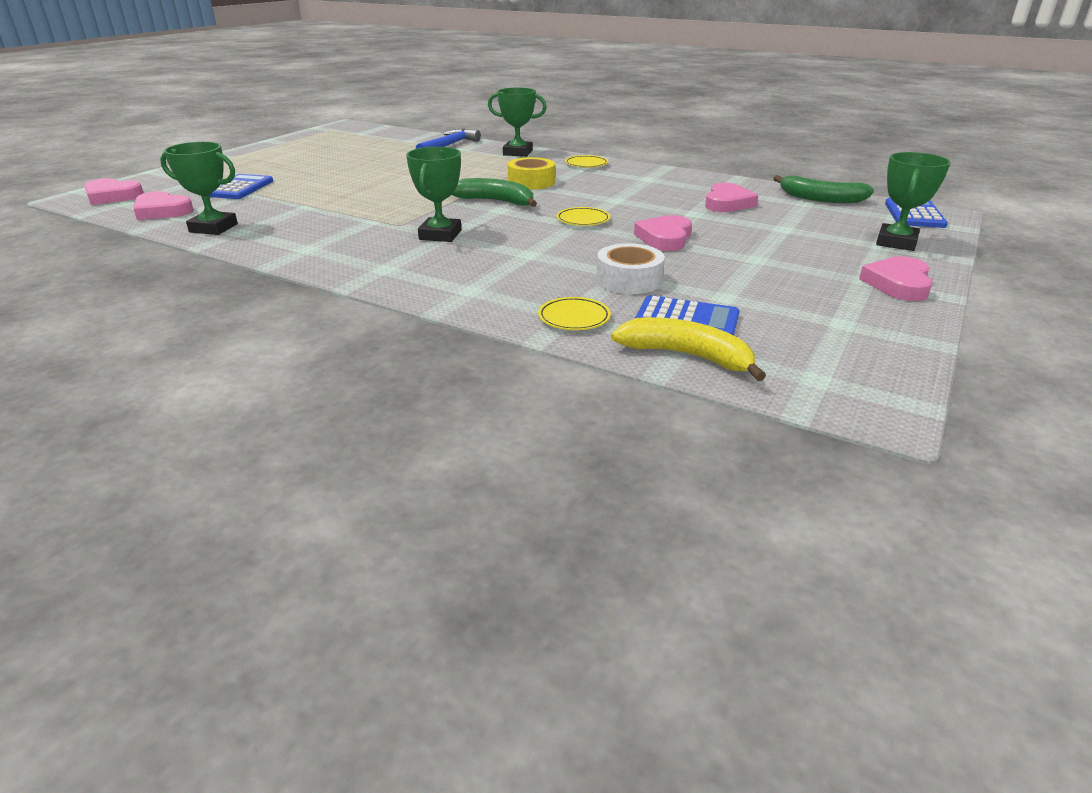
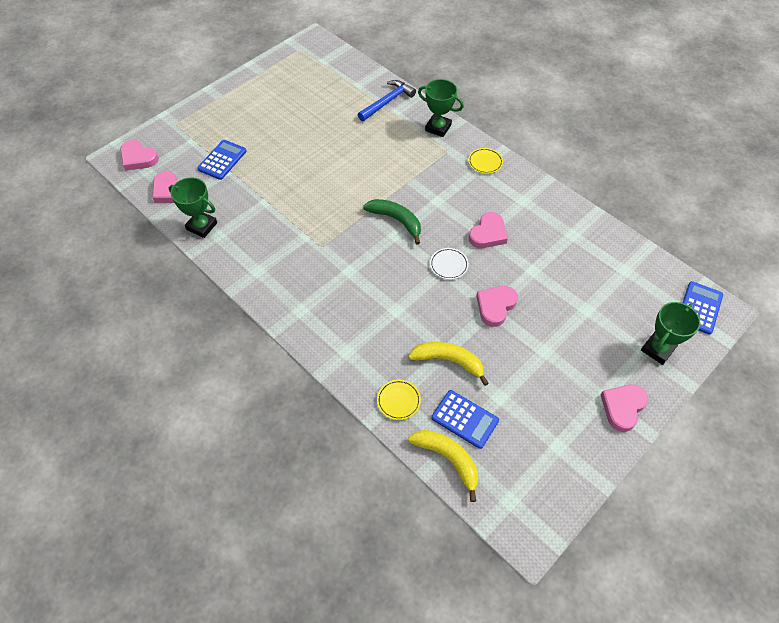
camera: 15 degrees right, 25 degrees up
(440, 235) = (345, 268): green trophy -> none
(531, 182) = (432, 190): yellow tape -> none
(583, 220) = (448, 265): yellow plate -> white plate
(629, 280) = (448, 361): white tape -> yellow banana
(727, 203) = (565, 258): pink heart -> pink heart (488, 234)
(821, 199) = (642, 265): green banana -> none

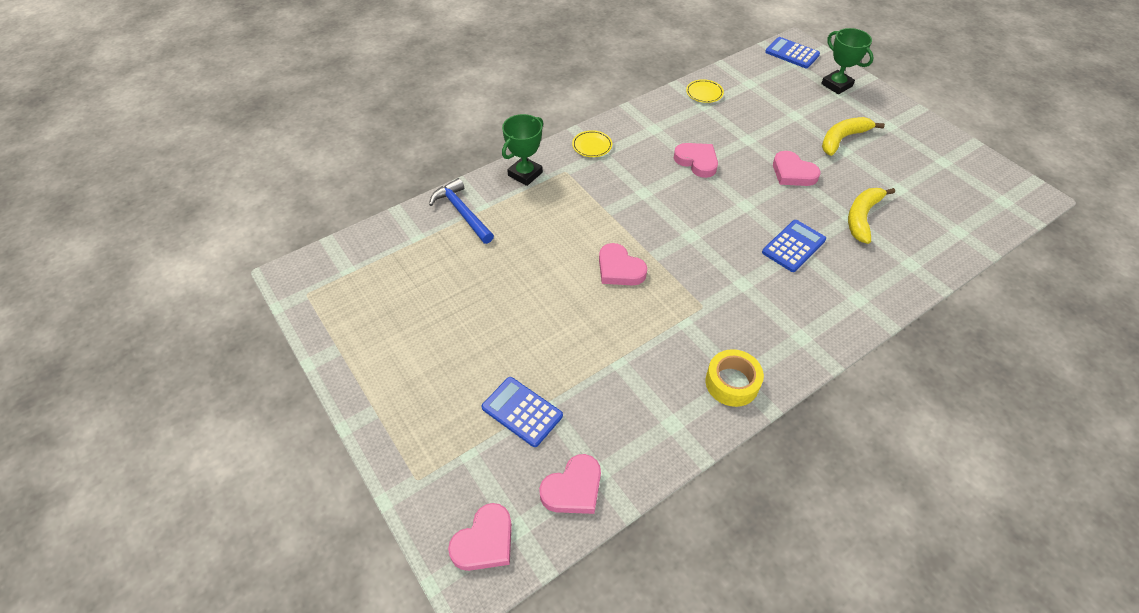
camera: 80 degrees left, 5 degrees down
(202, 226) = (653, 444): green trophy -> none
(253, 266) = (732, 383): none -> yellow tape
(396, 220) = (669, 231): green banana -> none
(398, 400) = (914, 262): yellow plate -> yellow plate (704, 93)
(448, 265) = (738, 198): white plate -> none
(448, 459) = (973, 235): yellow banana -> yellow banana (842, 139)
(464, 419) = (927, 217): blue calculator -> blue calculator (793, 246)
(622, 407) = (898, 117): pink heart -> pink heart (619, 269)

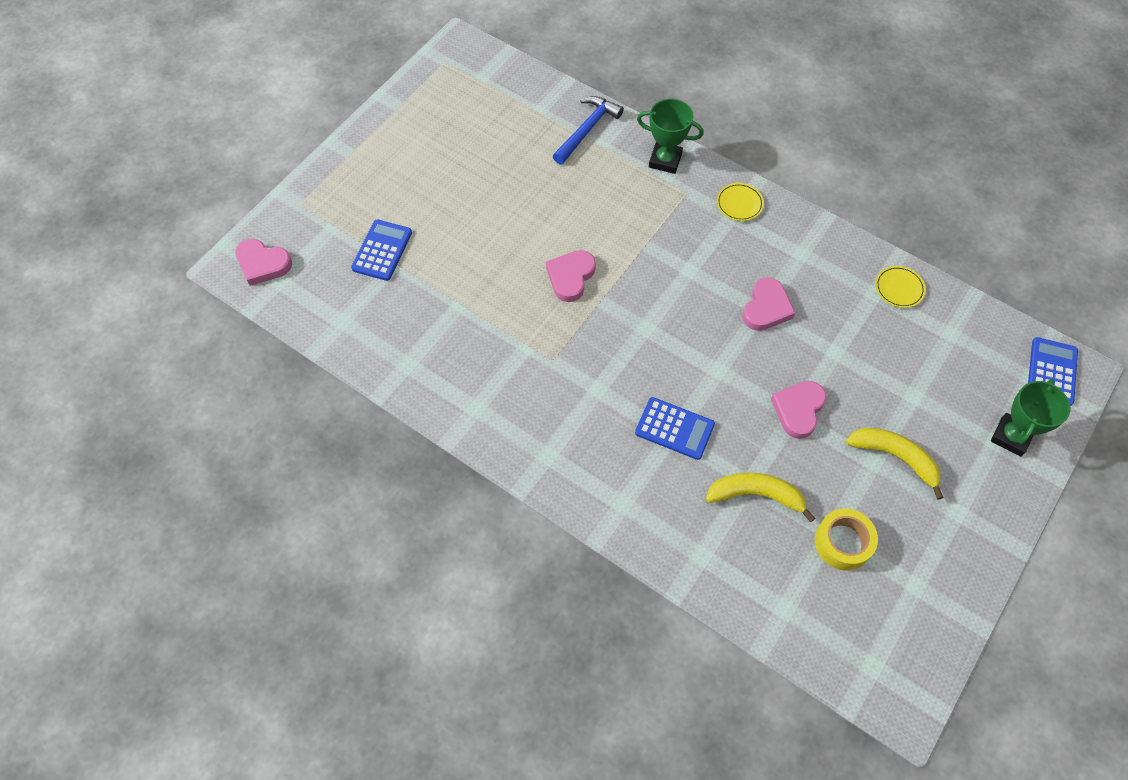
camera: 70 degrees right, 10 degrees up
(573, 488) = (323, 308): pink heart -> none
(732, 383) = (468, 402): yellow tape -> yellow tape (842, 542)

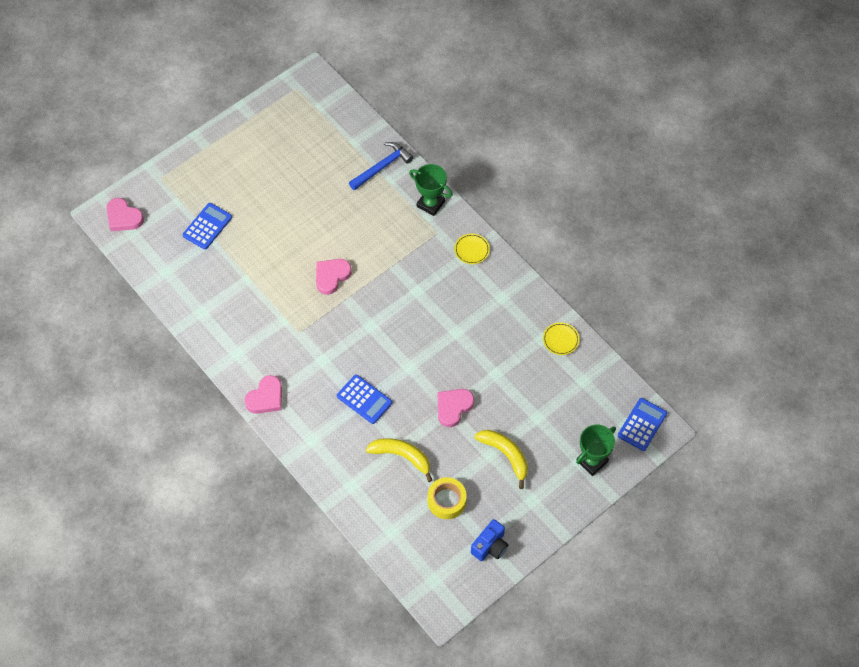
camera: 15 degrees right, 0 degrees up
(766, 308) = (460, 331): pink heart -> pink heart (266, 397)
(930, 593) = (490, 546): none -> blue camera

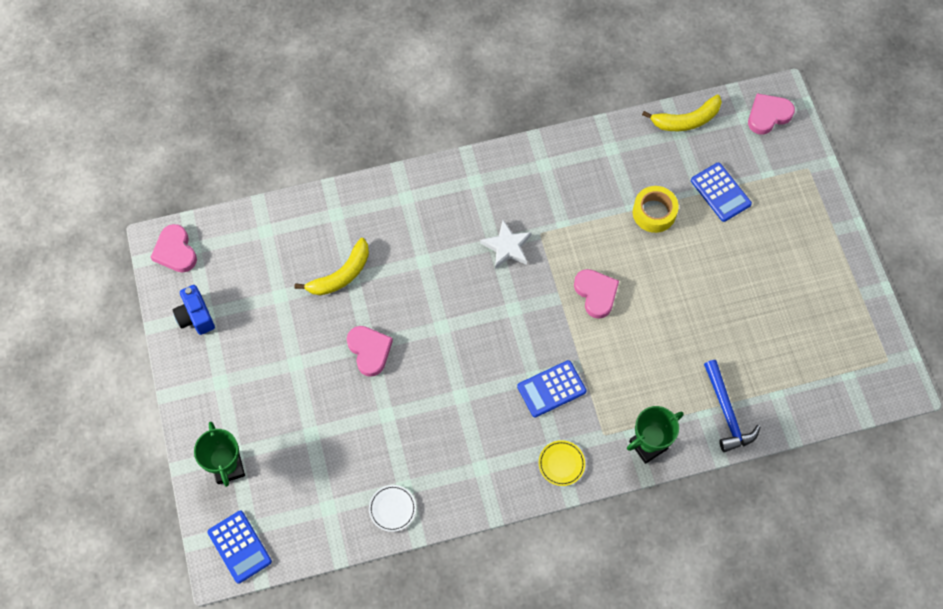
camera: 115 degrees right, 5 degrees up
(266, 397) = (477, 173): pink heart -> pink heart (175, 251)
(321, 350) = (507, 247): none -> white star
(364, 399) = (426, 265): blue calculator -> blue calculator (551, 389)
(446, 501) = (268, 297): yellow tape -> yellow tape (654, 213)
(505, 455) = (285, 379): yellow banana -> yellow banana (686, 120)
(560, 340) = (392, 509): yellow plate -> white plate

